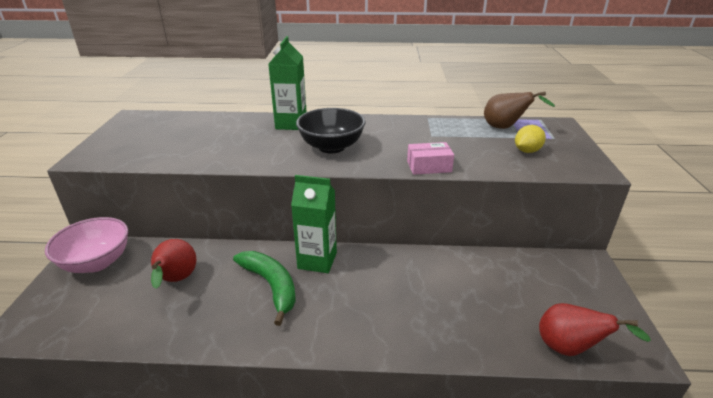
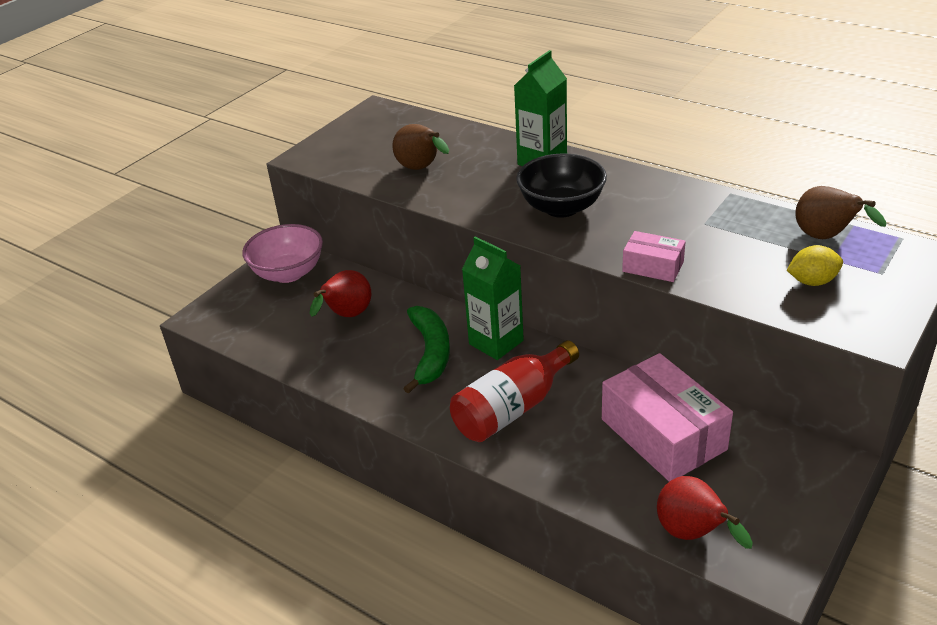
camera: 35 degrees right, 5 degrees up
(201, 146) = (421, 169): none -> brown pear
(368, 305) = (512, 408): none -> red bottle
(484, 283) = (663, 434): none -> pink box

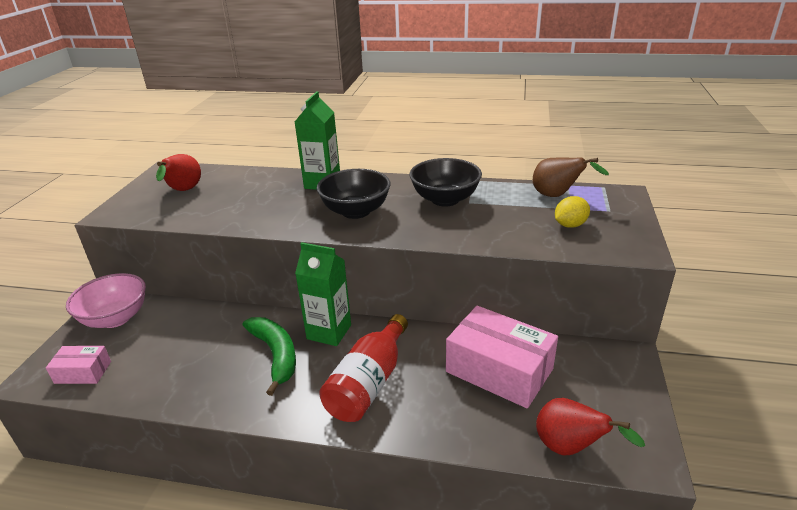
camera: 25 degrees left, 5 degrees down
(347, 316) = (185, 342): red pear -> red pear (183, 191)
(421, 169) = (224, 205): brown pear -> none
(653, 266) = (451, 238): pink box -> pink box (83, 372)
(676, 213) = (445, 199): none -> black bowl

